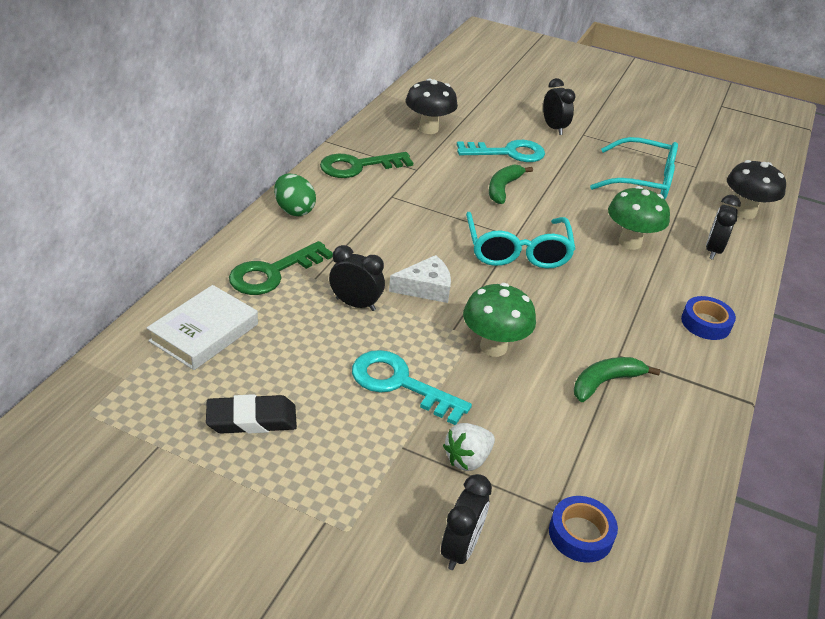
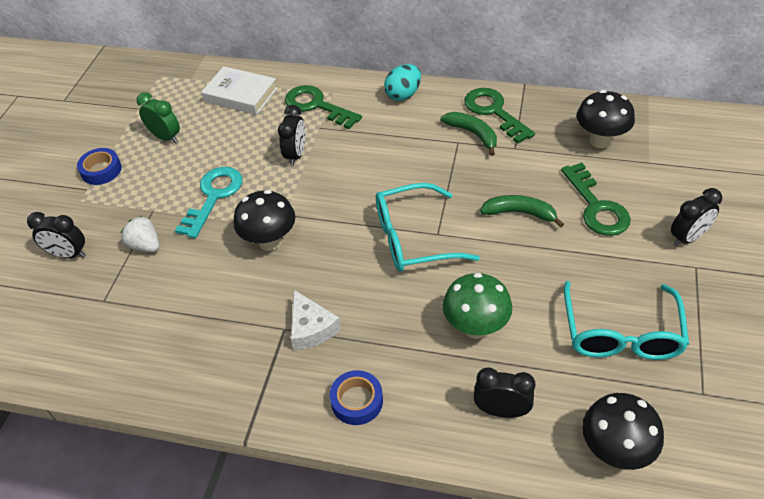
camera: 85 degrees right, 10 degrees up
(252, 419) = (165, 137): black eraser -> green clock
(294, 210) = (403, 95): green egg -> turquoise egg
(426, 288) = (332, 189): white cheese -> white cheese (311, 328)
(493, 347) = (270, 242): green mushroom -> black mushroom
(507, 153) = (596, 206): turquoise key -> green key
(580, 534) = (82, 317): blue tape -> blue tape (101, 170)
(605, 382) = (245, 321): green banana -> green banana (473, 134)

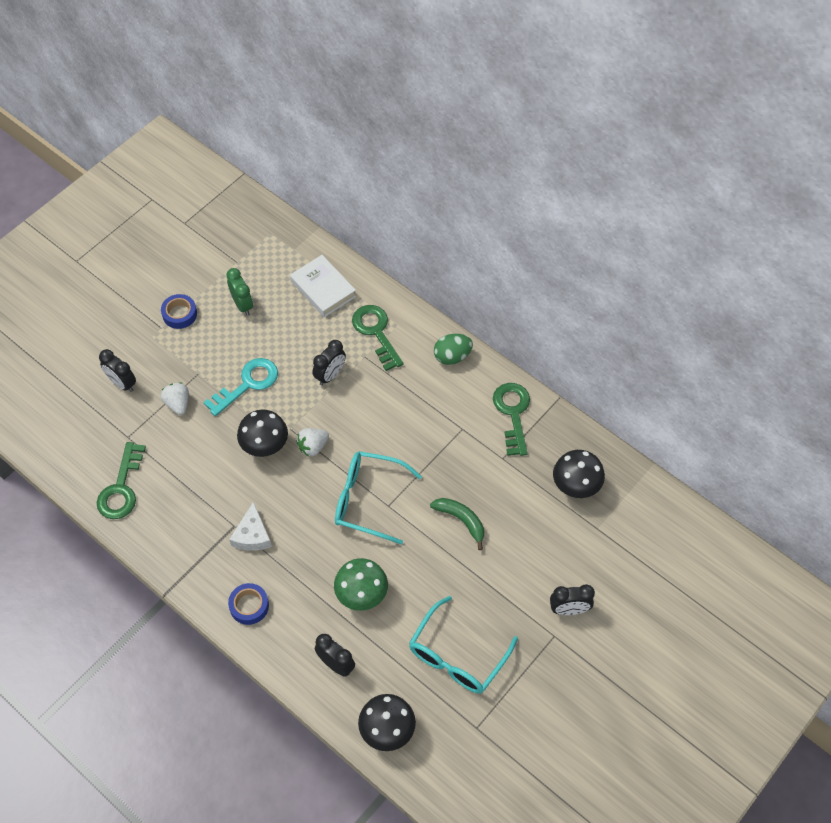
camera: 25 degrees right, 10 degrees up
(321, 219) = (313, 447): none -> white strawberry
(403, 95) = (452, 356): turquoise egg -> green egg
(473, 134) = (479, 427): green banana -> none
(596, 206) = (523, 546): green key -> green key (121, 488)

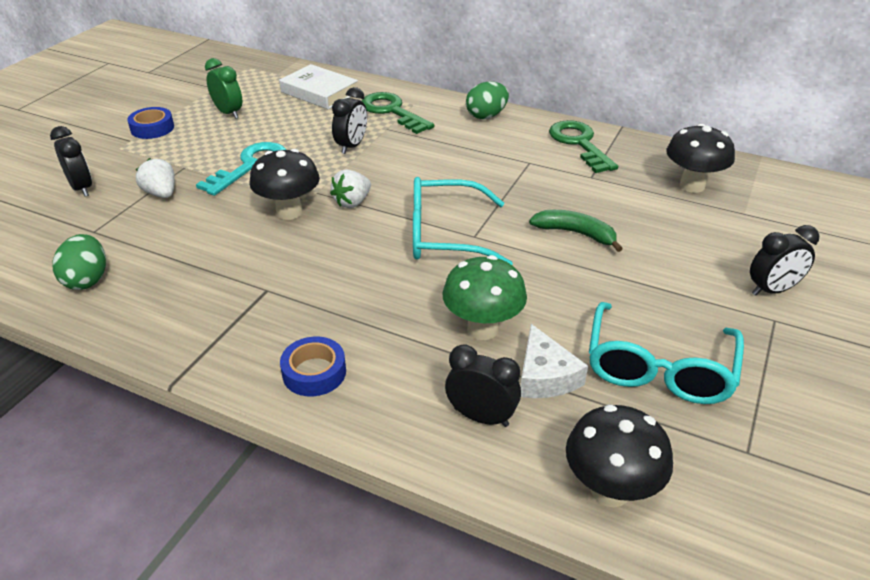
camera: 15 degrees left, 20 degrees down
(121, 488) = (87, 280): green key -> green egg
(122, 383) = (82, 188): black clock -> black clock turned 150 degrees counterclockwise
(252, 535) = (296, 294): white cheese -> white cheese (545, 376)

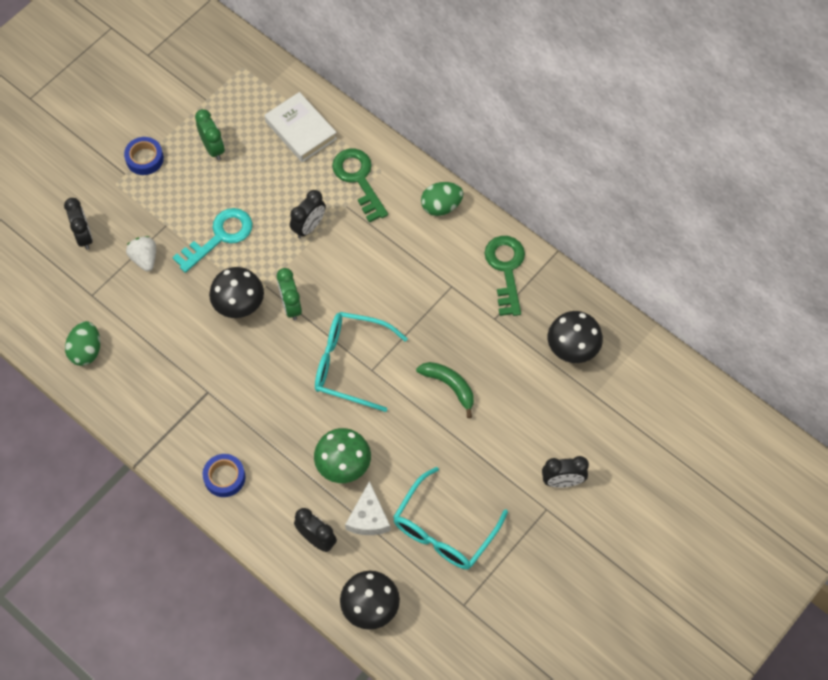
camera: 15 degrees right, 25 degrees up
(352, 202) = (291, 306): white strawberry -> green clock

